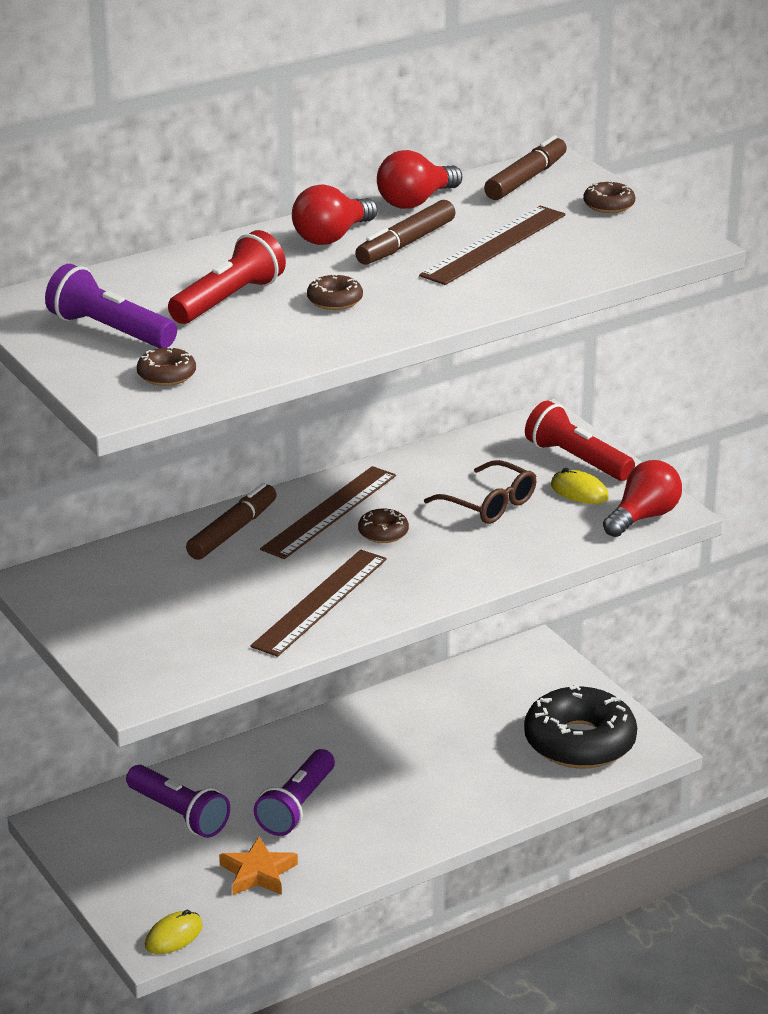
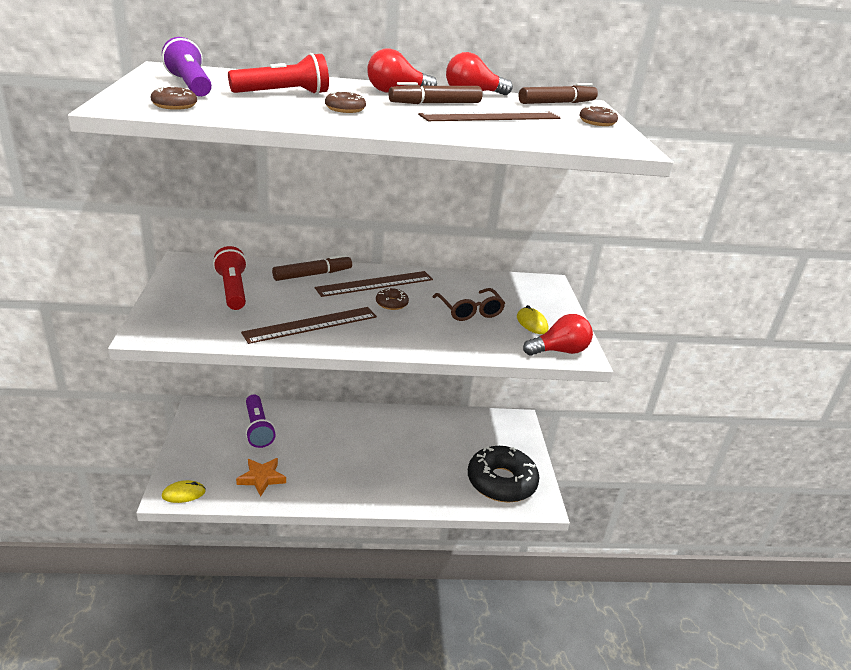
camera: 25 degrees right, 0 degrees up
(297, 806) = (318, 450): purple flashlight -> none
(577, 460) = (547, 307): red flashlight -> red flashlight (233, 290)

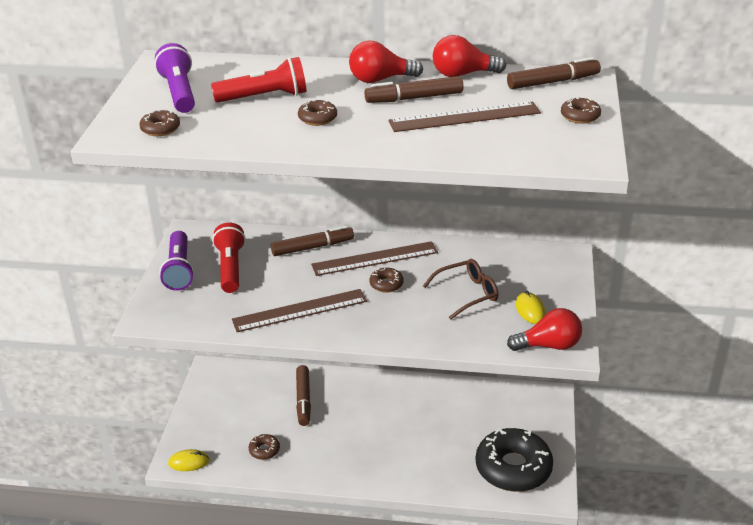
camera: 15 degrees right, 5 degrees up
(258, 429) = (266, 395): purple flashlight -> purple flashlight (179, 270)
(261, 478) = (264, 450): orange star -> brown donut
(294, 431) = (303, 400): none -> brown marker
(470, 311) = (467, 294): brown glasses -> brown glasses turned 105 degrees counterclockwise

